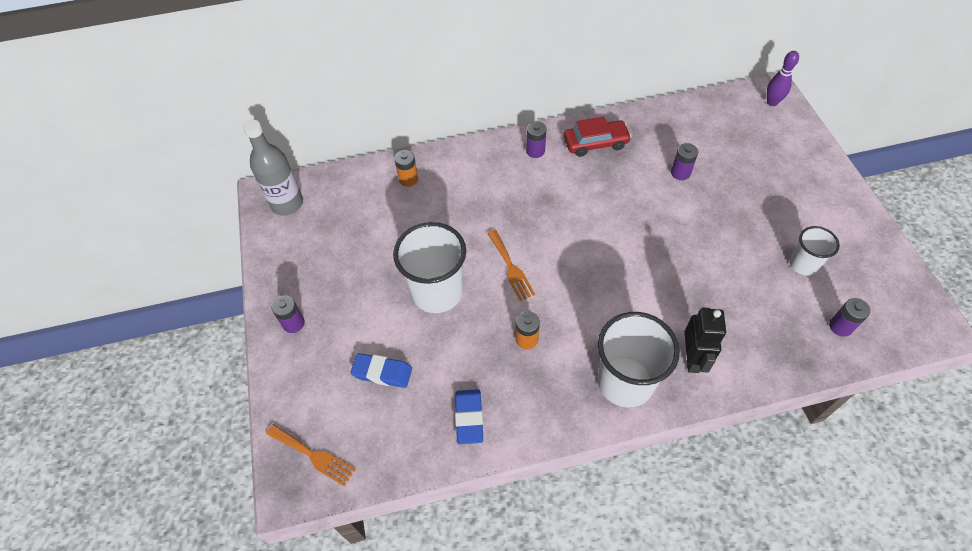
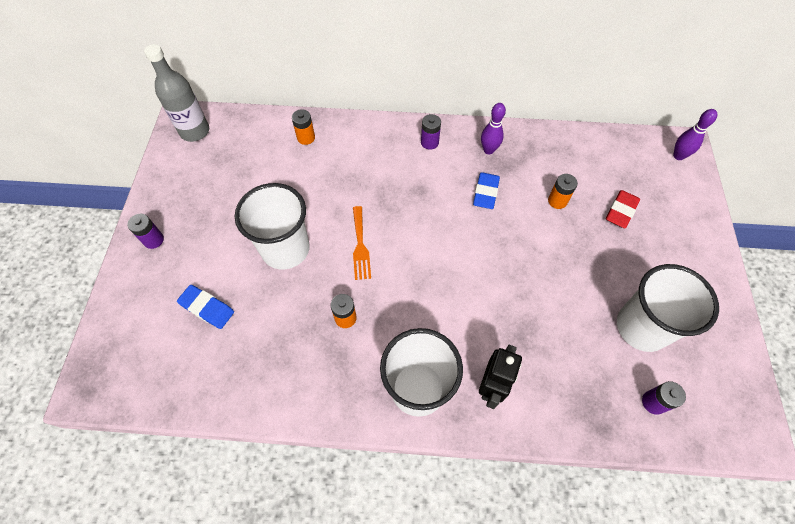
camera: 15 degrees right, 5 degrees up
(313, 455) = (118, 365): orange fork -> none
(469, 418) = (263, 375): blue eraser -> blue eraser (485, 193)
(595, 143) = (488, 150): red car -> purple bowling pin
(680, 173) = (557, 201): purple battery -> orange battery
(741, 166) = (620, 211): none -> red eraser
(803, 264) = (641, 327): white cup -> white cup, size x1.81

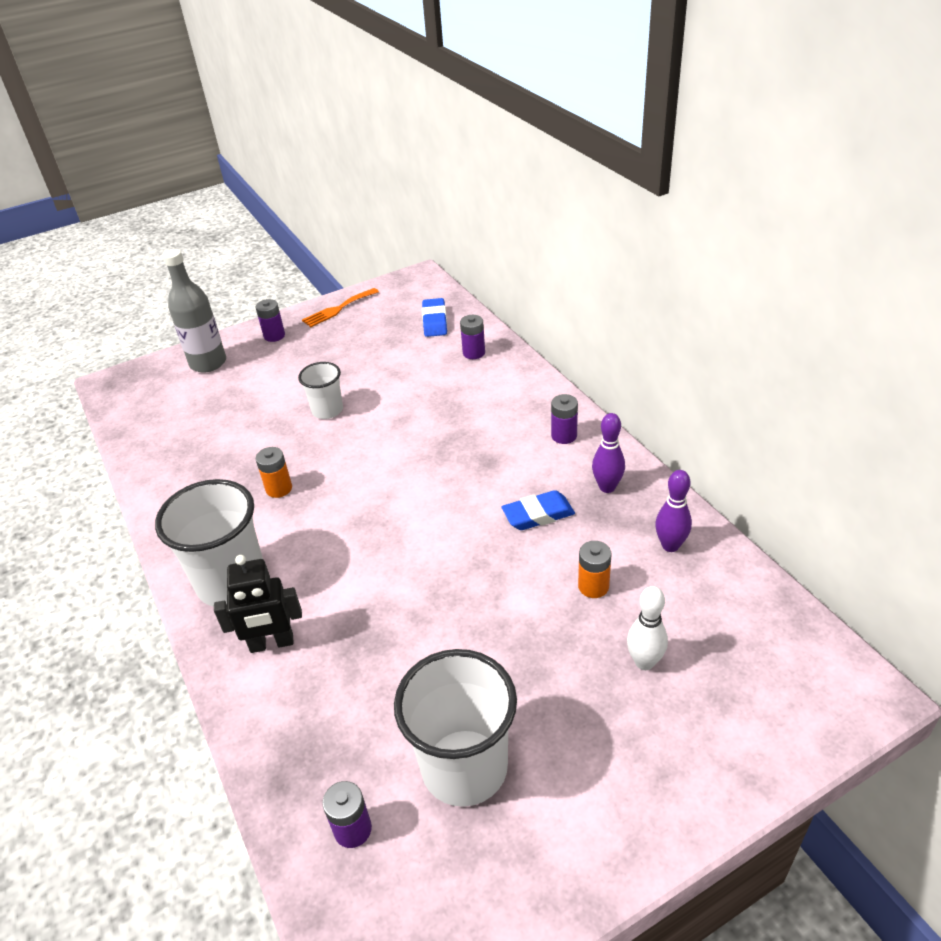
camera: 60 degrees right, 20 degrees down
(195, 131) = (411, 291): grey bottle -> grey bottle (208, 363)
(207, 308) = (227, 400): blue eraser -> blue eraser (435, 321)
(285, 249) = (327, 410): white cup -> white cup, size x0.55
(306, 138) = (474, 353): orange battery -> purple battery
(360, 246) = (373, 455): orange fork -> orange fork (338, 309)
(620, 211) = (644, 662): red eraser -> white bowling pin
(678, 156) = (830, 692): purple bowling pin -> purple bowling pin (670, 545)

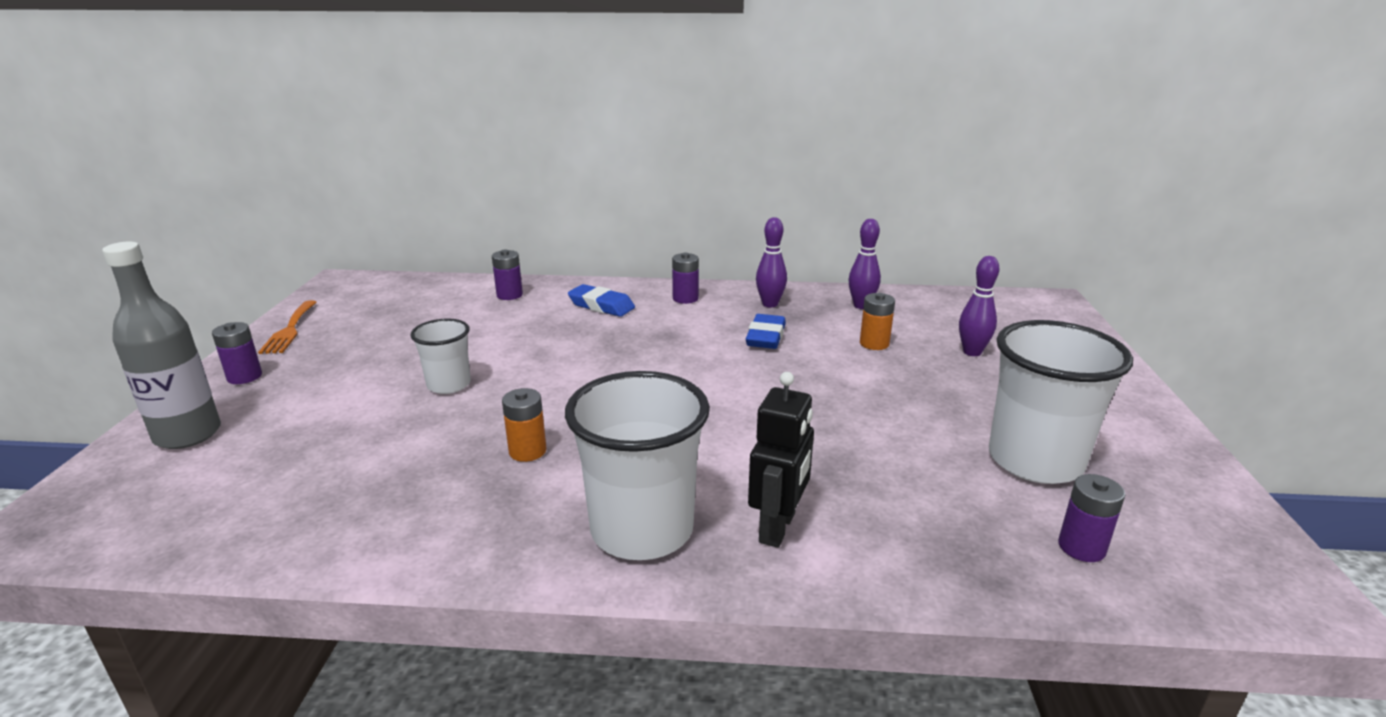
camera: 60 degrees left, 15 degrees down
(435, 321) = (426, 295): blue eraser -> blue eraser (601, 306)
(644, 662) = (972, 352): white bowling pin -> purple bowling pin

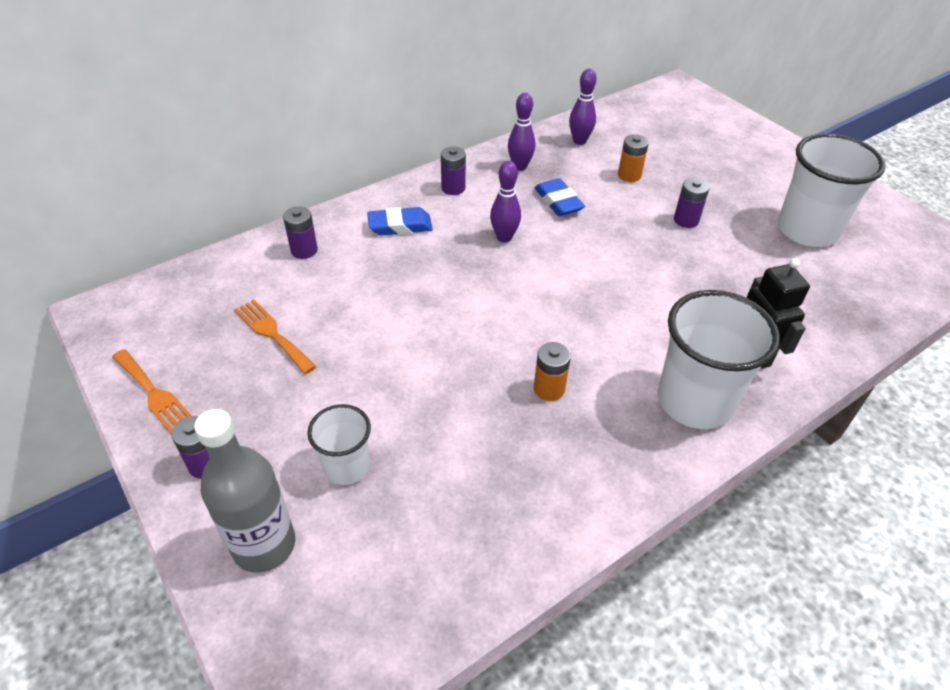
camera: 40 degrees left, 20 degrees up
(406, 329) = (272, 334): none -> orange fork
(449, 385) = (403, 367): white cup -> white cup (347, 466)
(972, 352) = (688, 156): purple bowling pin -> purple bowling pin (504, 237)
(1081, 547) = (881, 278): purple battery -> purple battery (686, 220)

